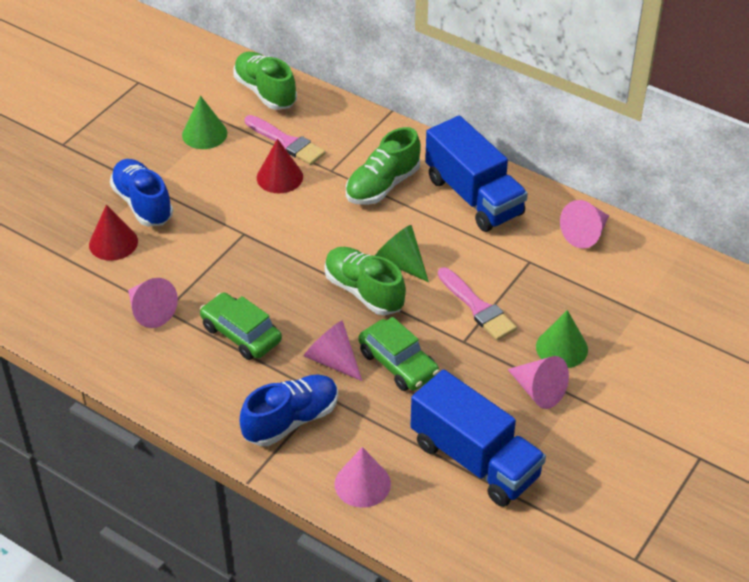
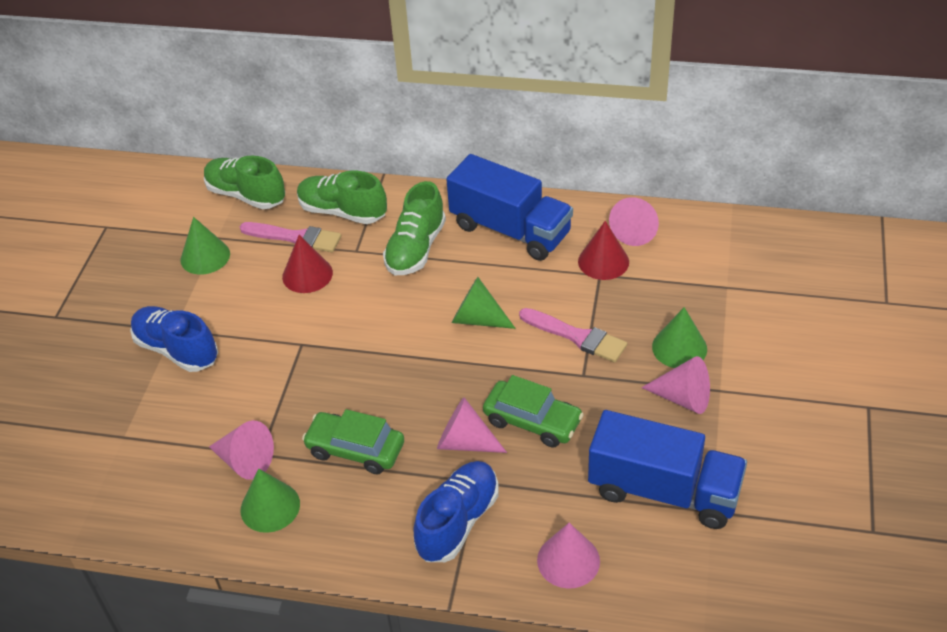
camera: 20 degrees left, 0 degrees up
(113, 243) = (166, 402): red cone -> red cone (603, 261)
(151, 354) = (270, 507): none -> green cone
(364, 291) = (457, 360): green shoe -> green shoe (343, 212)

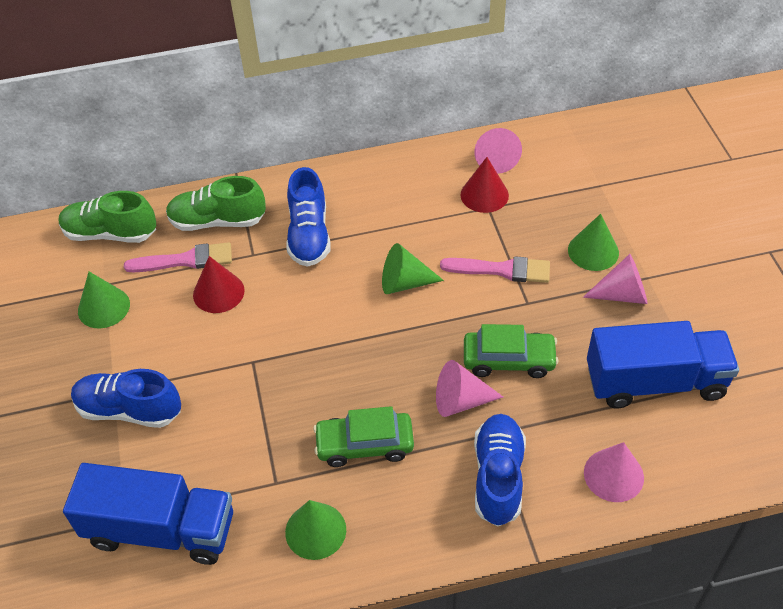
camera: 25 degrees left, 5 degrees up
(245, 461) = (265, 495): pink cone -> none
(416, 249) = (309, 235): green shoe -> blue shoe
(510, 230) = (386, 191): blue truck -> blue truck (161, 530)

